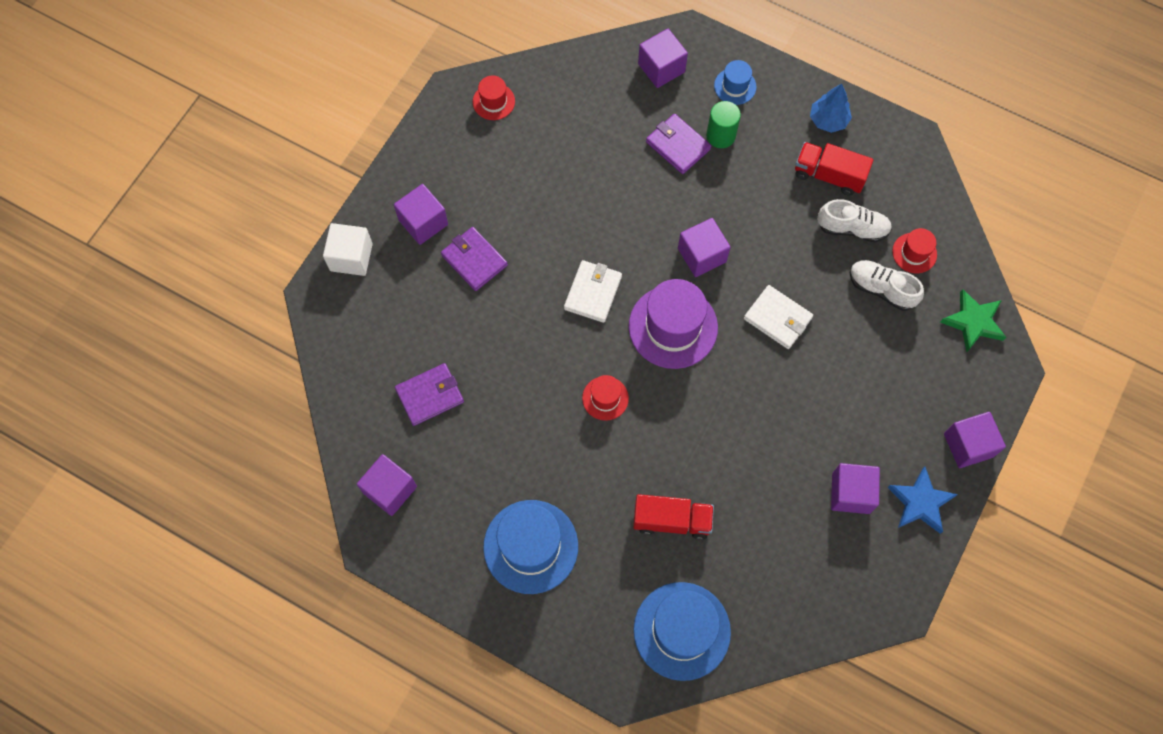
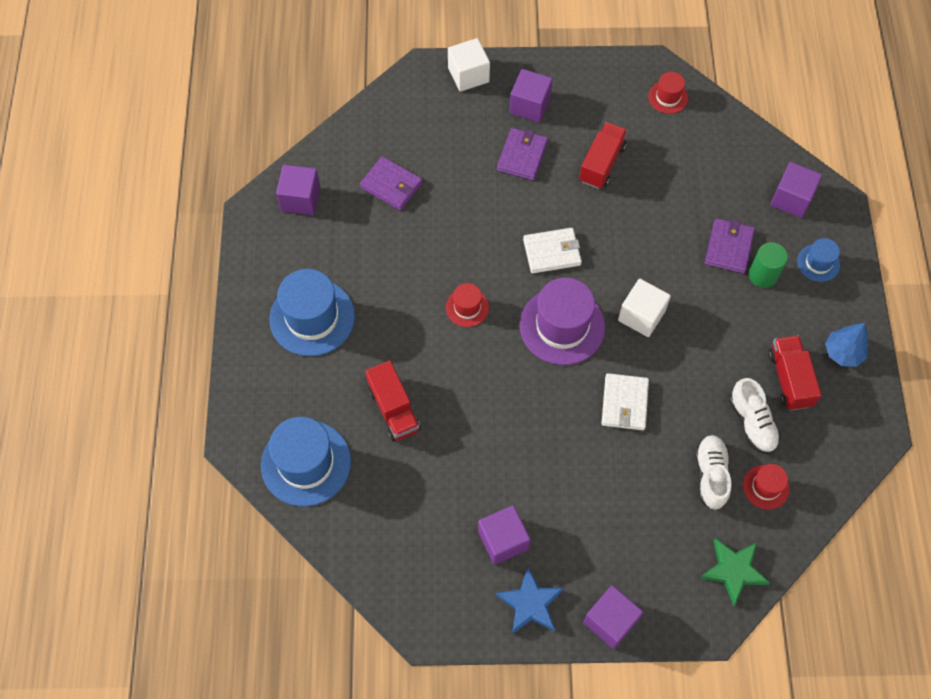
camera: 60 degrees right, 5 degrees down
(527, 197) = (601, 163): none -> red truck
(702, 255) = (641, 316): purple cube -> white cube

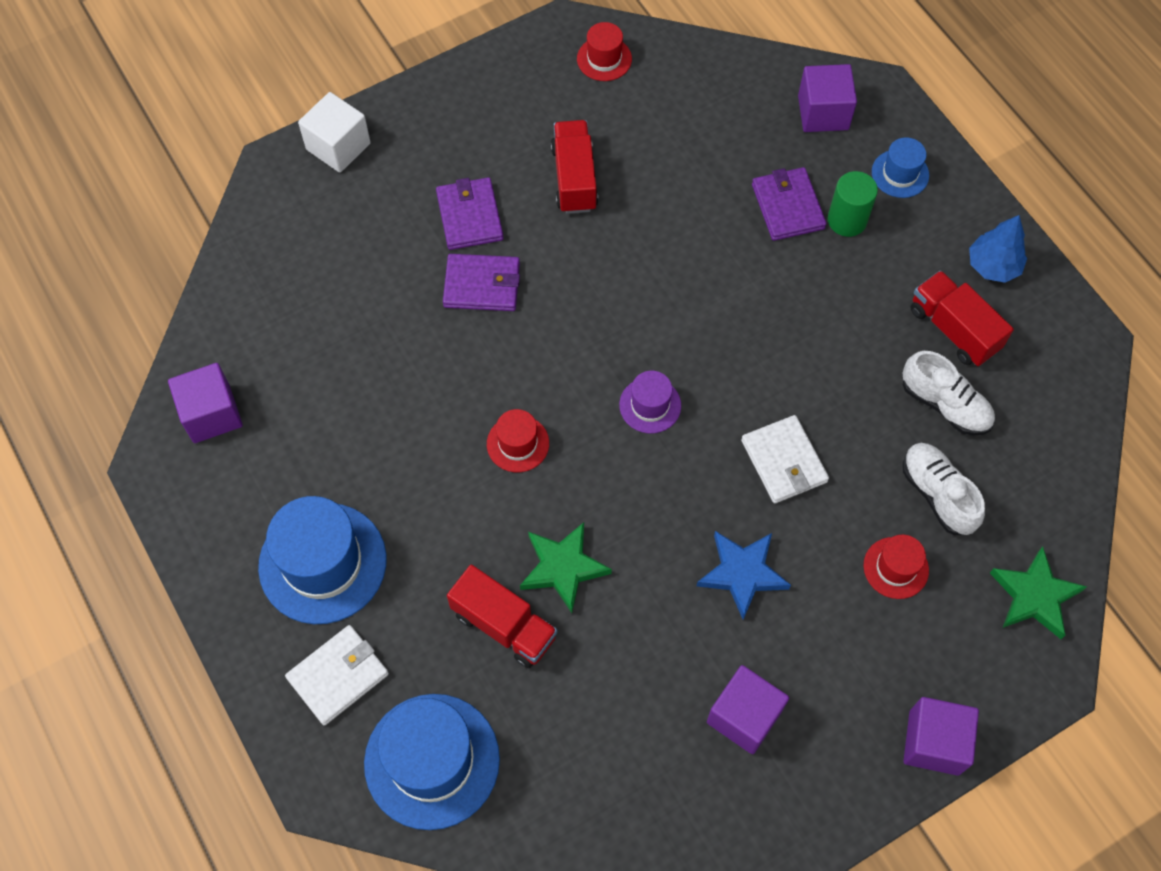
camera: 30 degrees left, 0 degrees up
(391, 185) = (323, 336): purple wallet -> purple wallet (482, 285)
(449, 394) = (563, 568): none -> green star
(530, 105) = (440, 148): purple cube -> none
(530, 604) = (826, 778): blue star -> blue star (742, 573)
(552, 252) = (580, 319): white wallet -> white wallet (338, 676)
(562, 326) = (650, 405): purple hat -> purple hat, size x0.51
(641, 316) = (737, 342): white cube -> none
(766, 487) = (1007, 473): red hat -> red hat (896, 568)

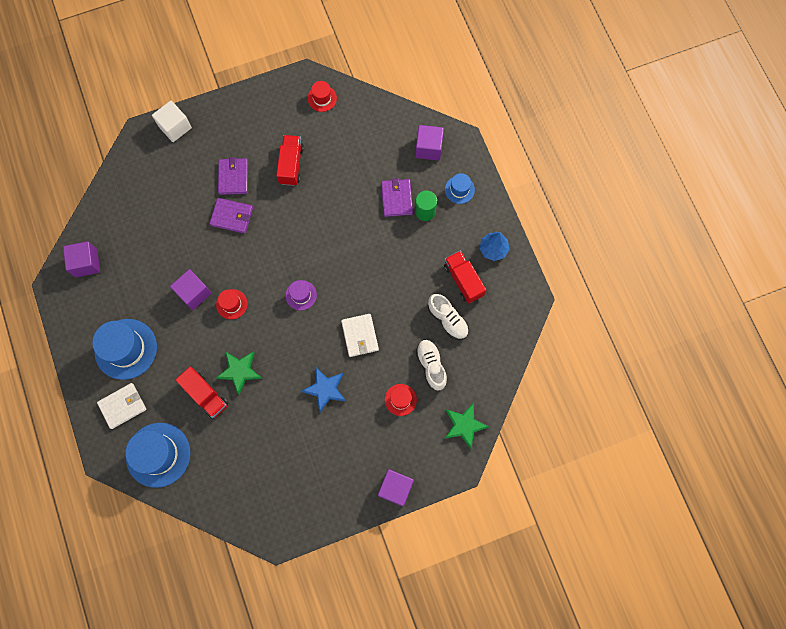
camera: 10 degrees right, 10 degrees up
(744, 716) = (309, 459): purple cube -> purple cube (194, 293)

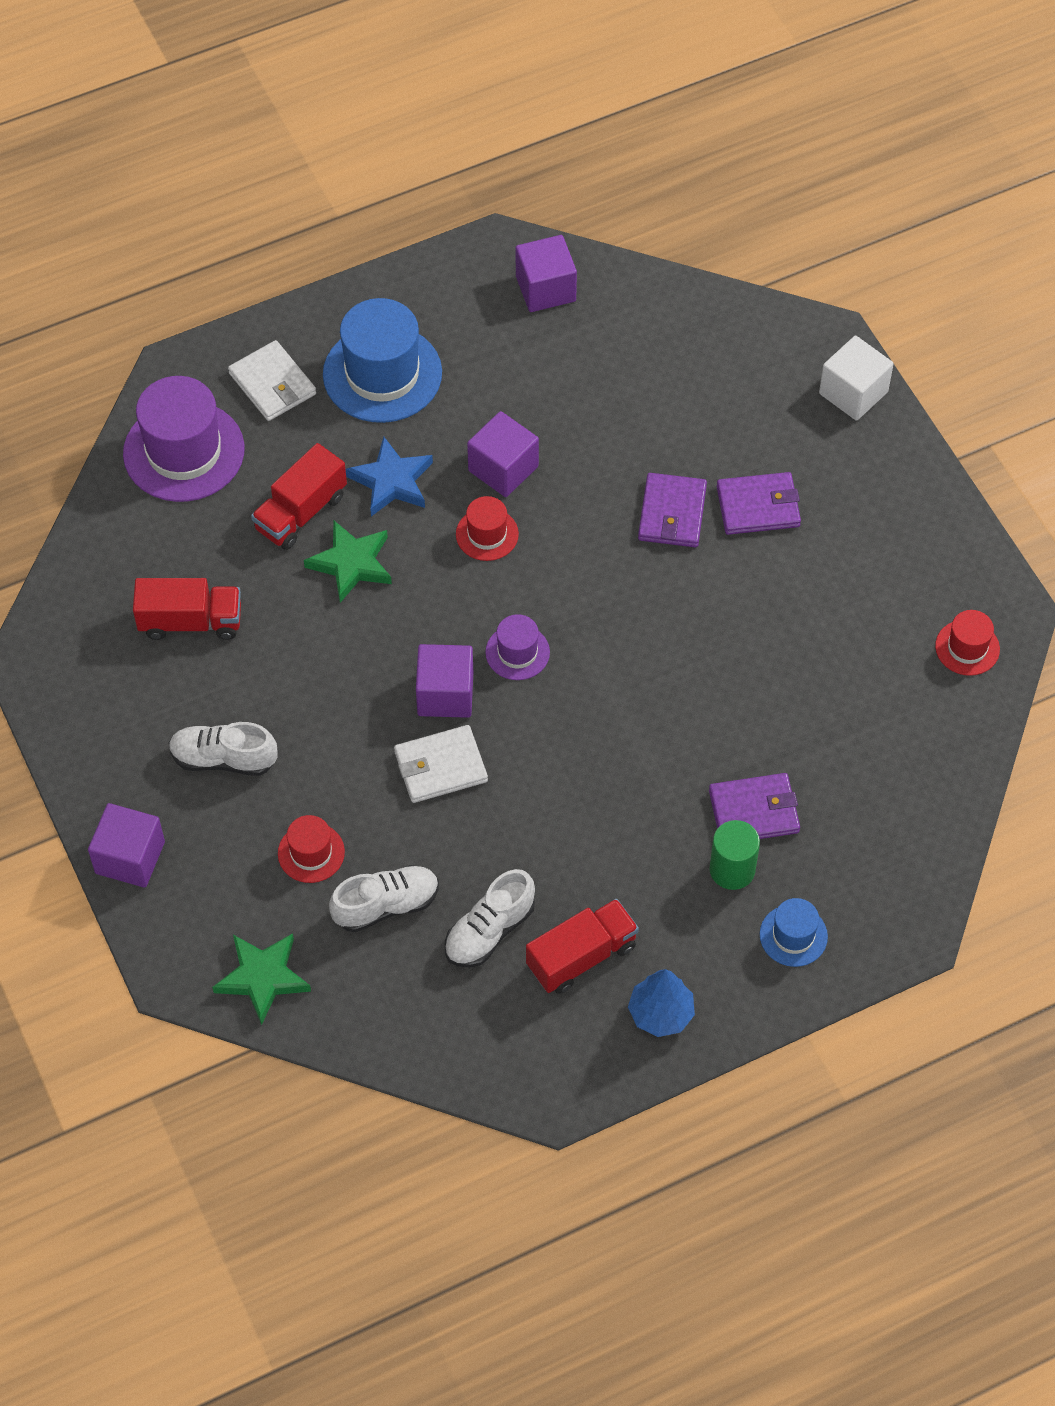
camera: 85 degrees right, 15 degrees down
(158, 454) = (184, 451): blue hat -> purple hat
(291, 165) = (802, 606): red truck -> red truck (191, 621)
(325, 389) = (324, 714): blue star -> blue star (391, 481)
(345, 440) = (224, 759): none -> white shoe
(428, 148) = (884, 866): purple cube -> purple cube (445, 694)

